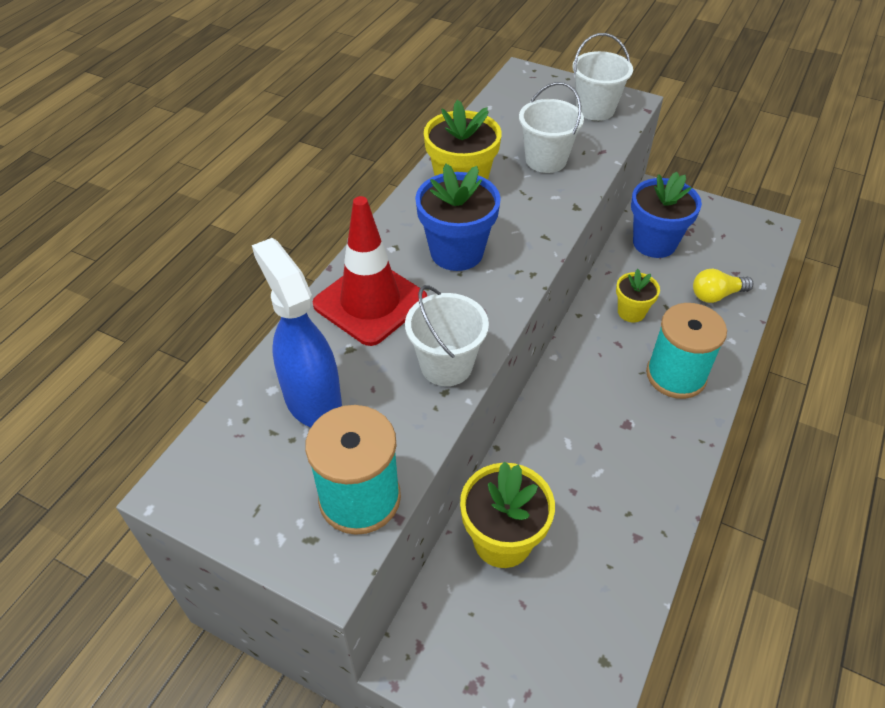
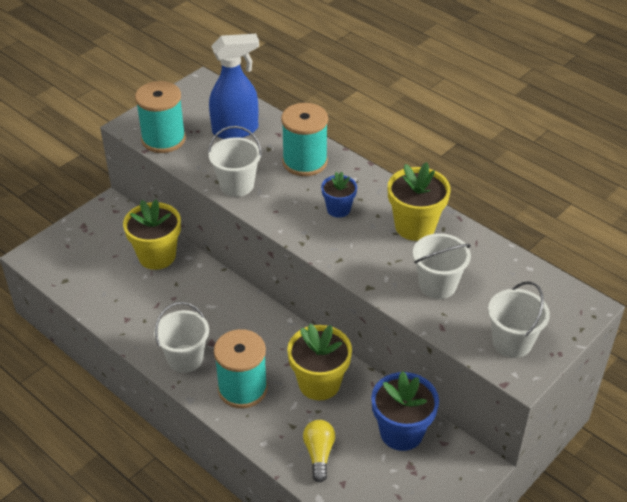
camera: 105 degrees right, 5 degrees down
(370, 302) = (305, 162): red traffic cone -> turquoise spool
(456, 252) = (338, 209): blue flower pot -> blue flower pot, size x0.59
(631, 312) = (319, 383): yellow flower pot -> yellow flower pot, size x1.69
(665, 444) = (185, 358): none -> white bucket

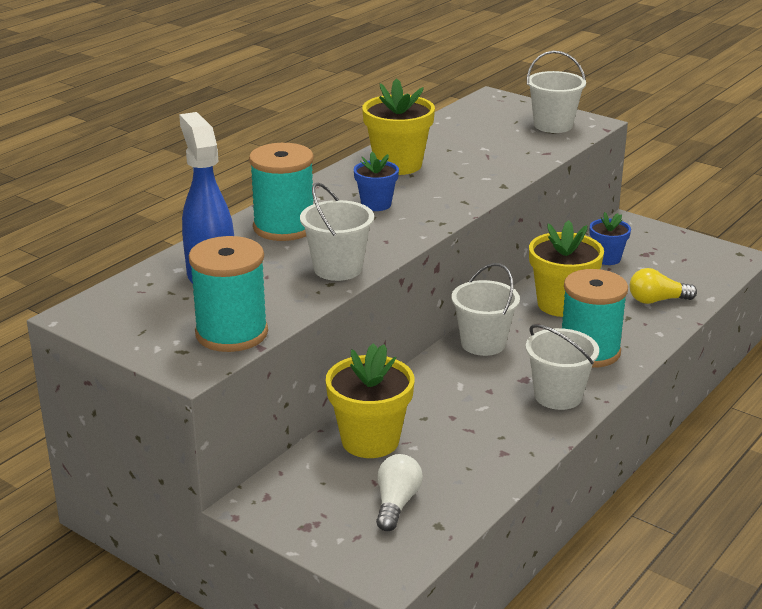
camera: 95 degrees left, 15 degrees down
(91, 263) = (396, 503): none -> white light bulb
(401, 432) = (607, 258): blue flower pot -> blue flower pot, size x0.59
(437, 285) = (488, 154): white bucket -> white bucket (483, 343)

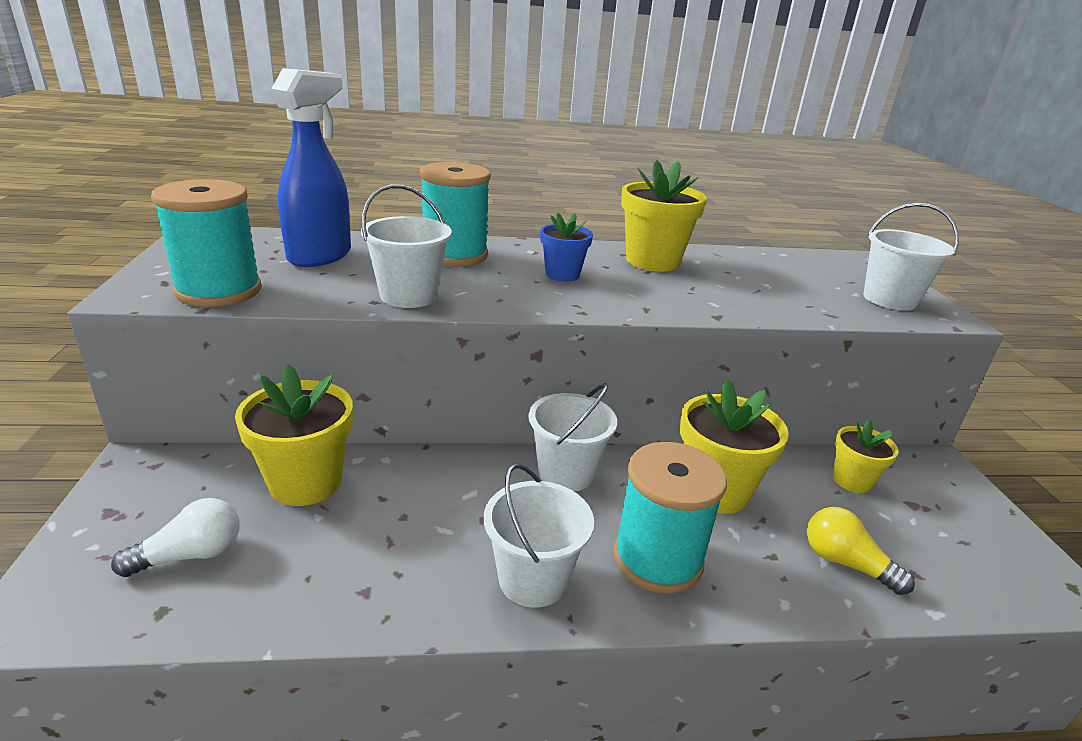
camera: 45 degrees right, 0 degrees up
(607, 258) = (851, 480): blue flower pot -> yellow flower pot

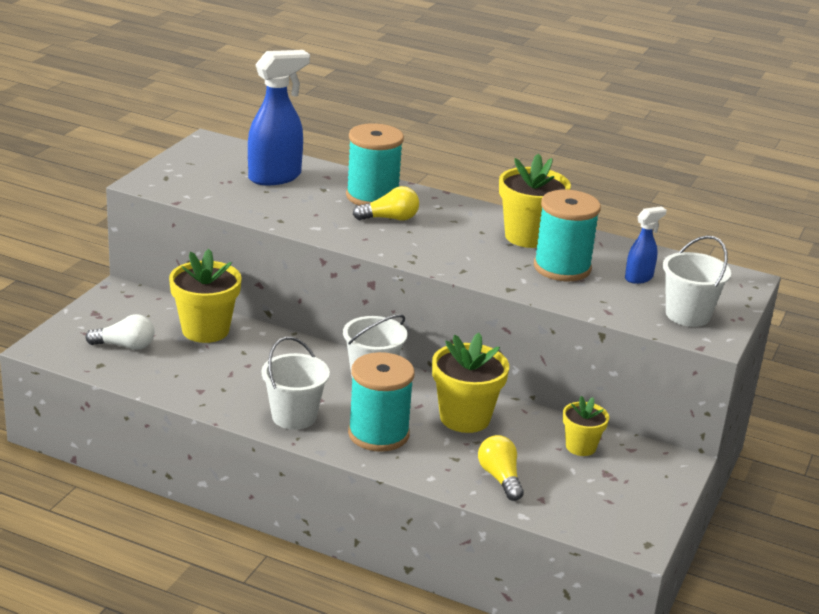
camera: 30 degrees right, 0 degrees up
(219, 291) = (193, 191): turquoise spool -> turquoise spool (562, 268)
(408, 296) = (306, 221): white bucket -> none
(500, 272) = (390, 219): none -> yellow light bulb
(562, 274) = (435, 231): blue flower pot -> none
(796, 276) = (639, 278): none -> blue spray bottle

